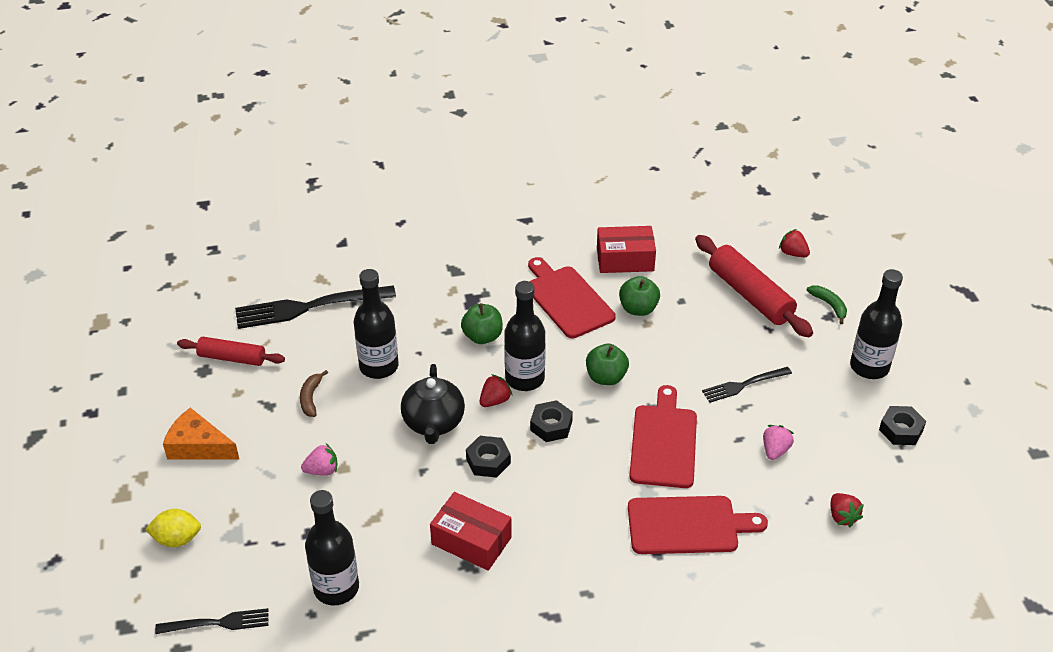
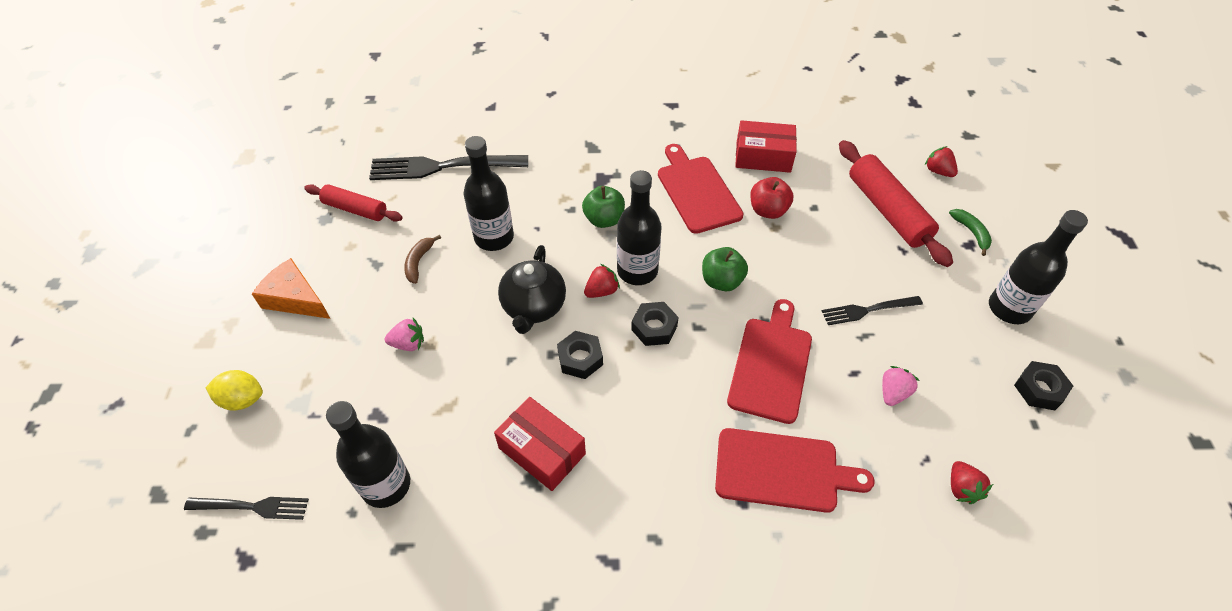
camera: 10 degrees right, 10 degrees up
(638, 309) = (768, 210): green apple -> red apple

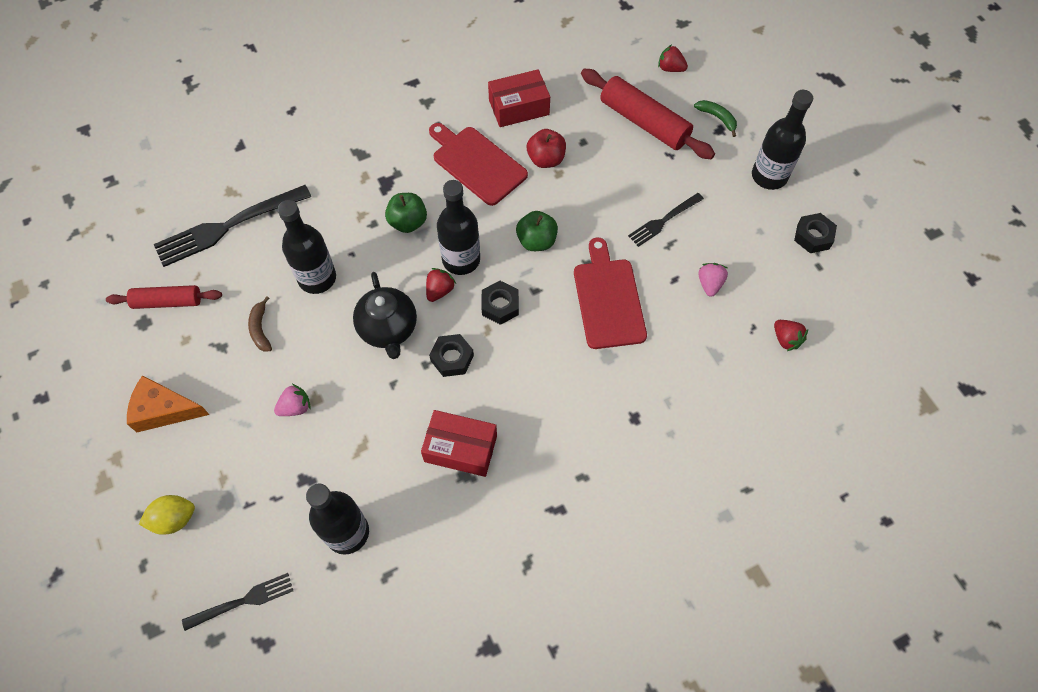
camera: 25 degrees left, 10 degrees up
(782, 470) = (653, 382): red cutting board -> none

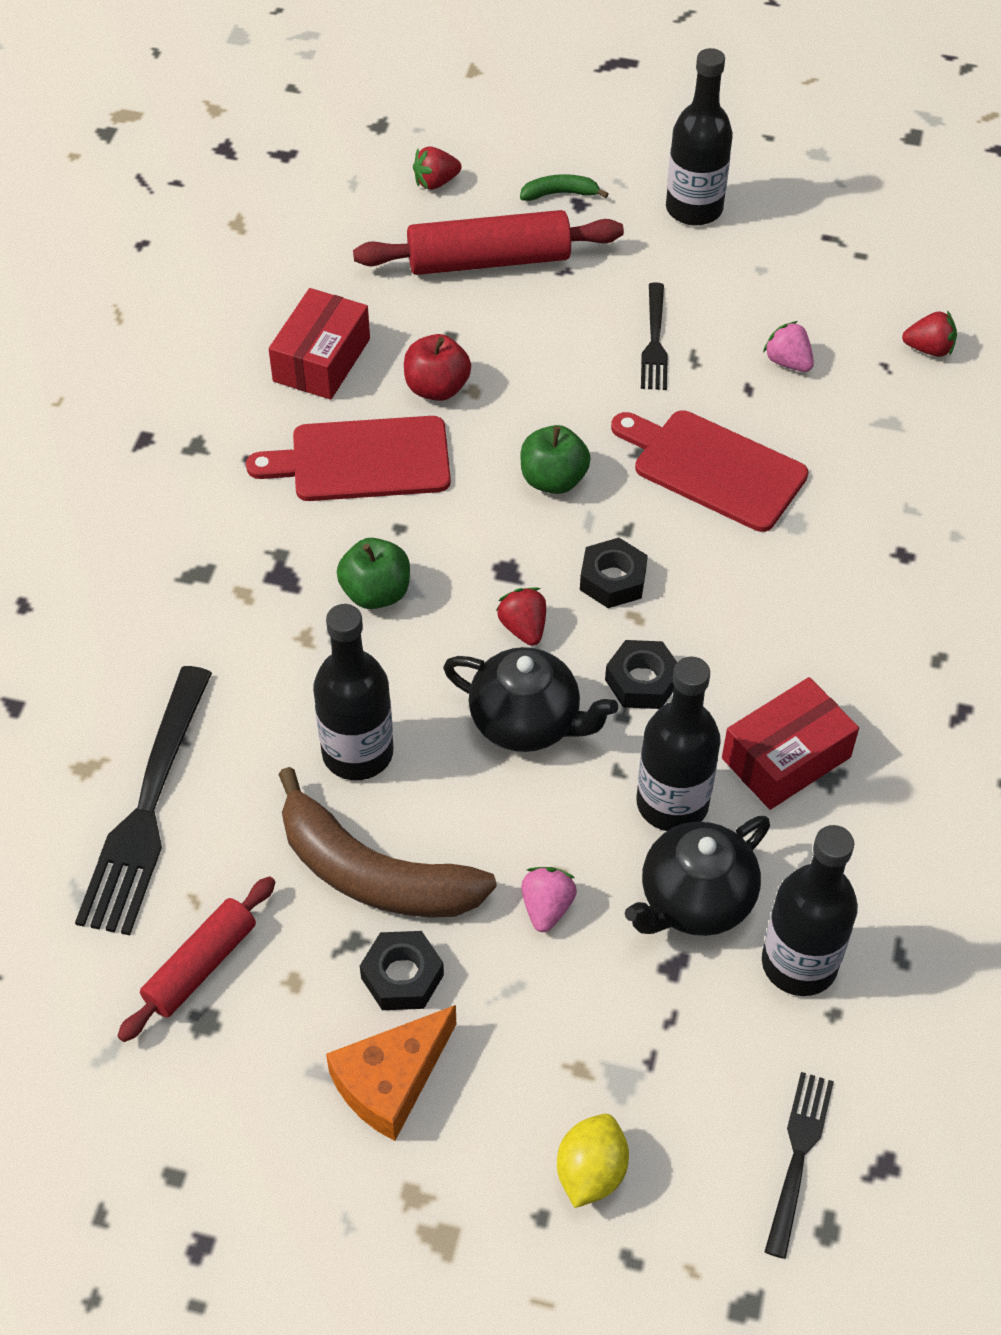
camera: 50 degrees left, 10 degrees down
(260, 329) = (373, 873): brown banana -> brown banana, size x2.22
(347, 464) = (694, 901): none -> black teapot
(461, 260) = (499, 575): black bottle -> black bottle (672, 803)
(813, 236) = (816, 232): black nut -> black nut (402, 976)

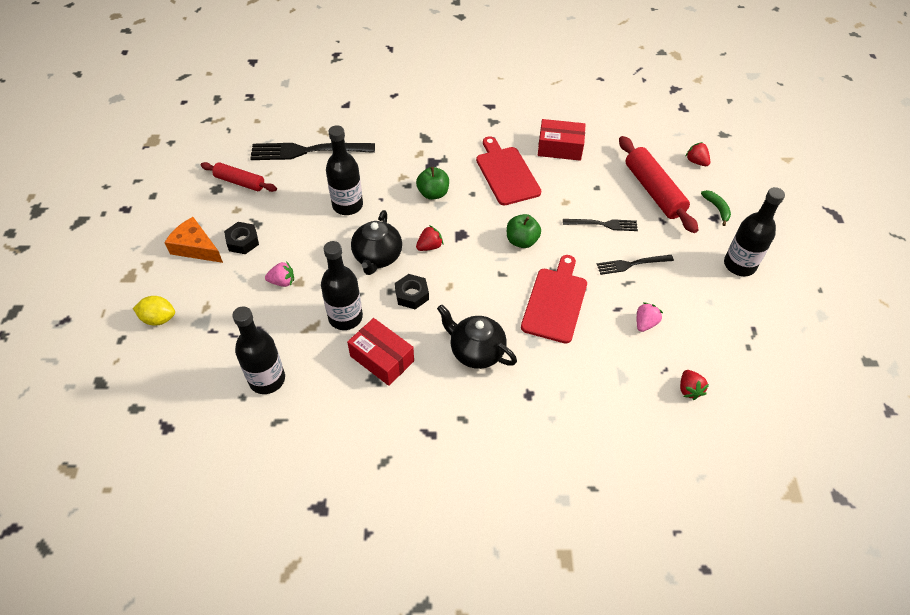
camera: 75 degrees right, 0 degrees up
(373, 873) = (289, 222): brown banana -> none
(437, 388) = (561, 189): red apple -> none
(612, 580) = (468, 274): black nut -> none
(694, 901) = (294, 334): black teapot -> black teapot (476, 351)
(798, 1156) = (169, 392): black fork -> black fork (603, 224)

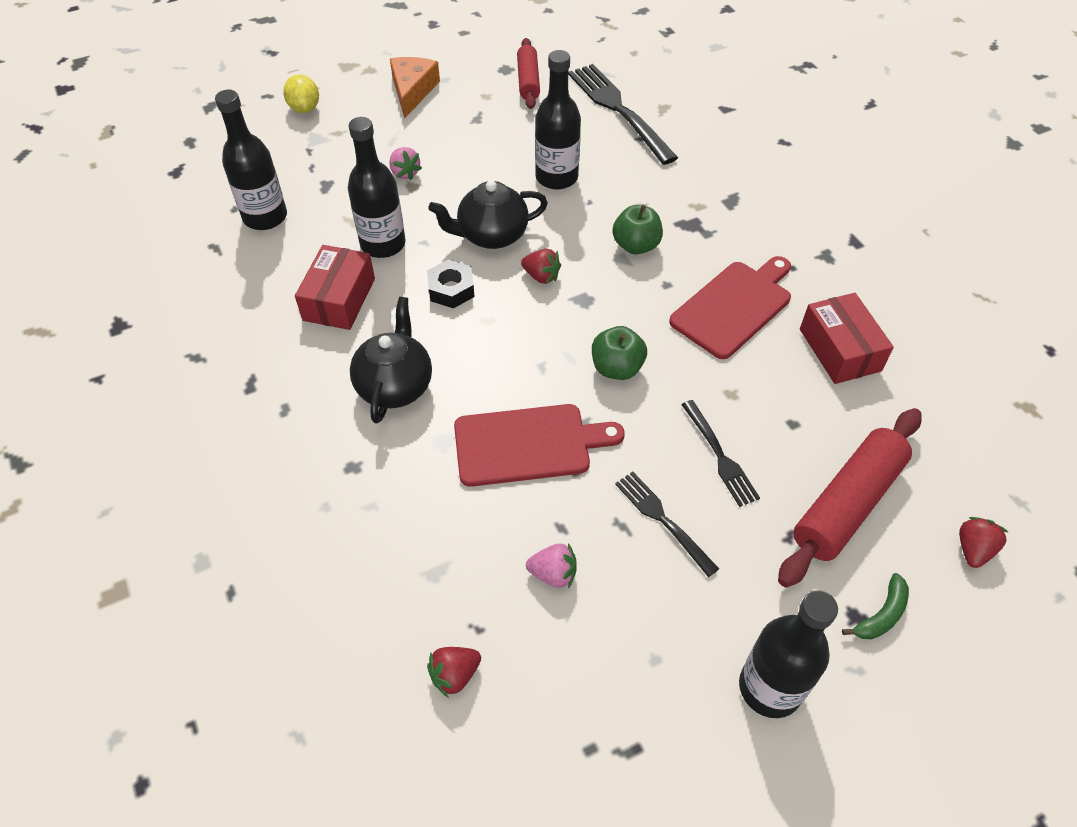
camera: 65 degrees right, 0 degrees up
(242, 241) = (443, 119): black nut -> none

